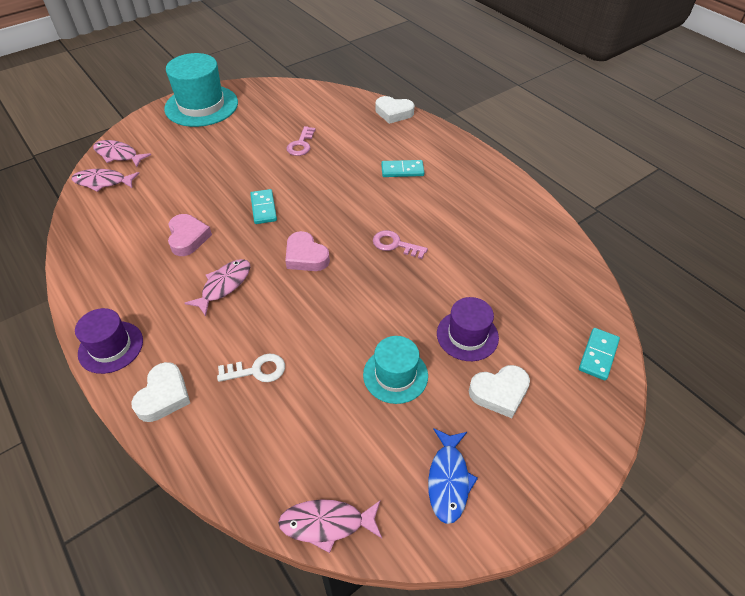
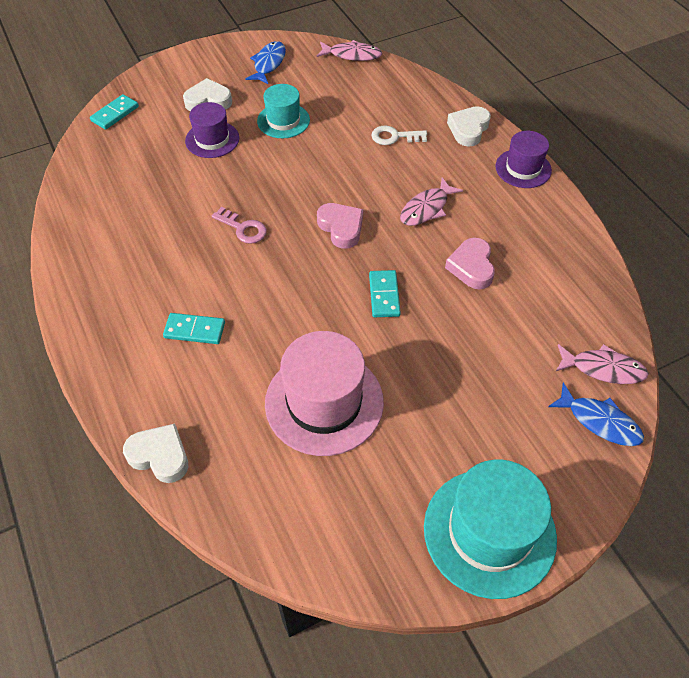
camera: 170 degrees left, 5 degrees up
(118, 155) = (599, 421): pink fish -> blue fish
(301, 144) = (324, 402): pink key -> pink hat

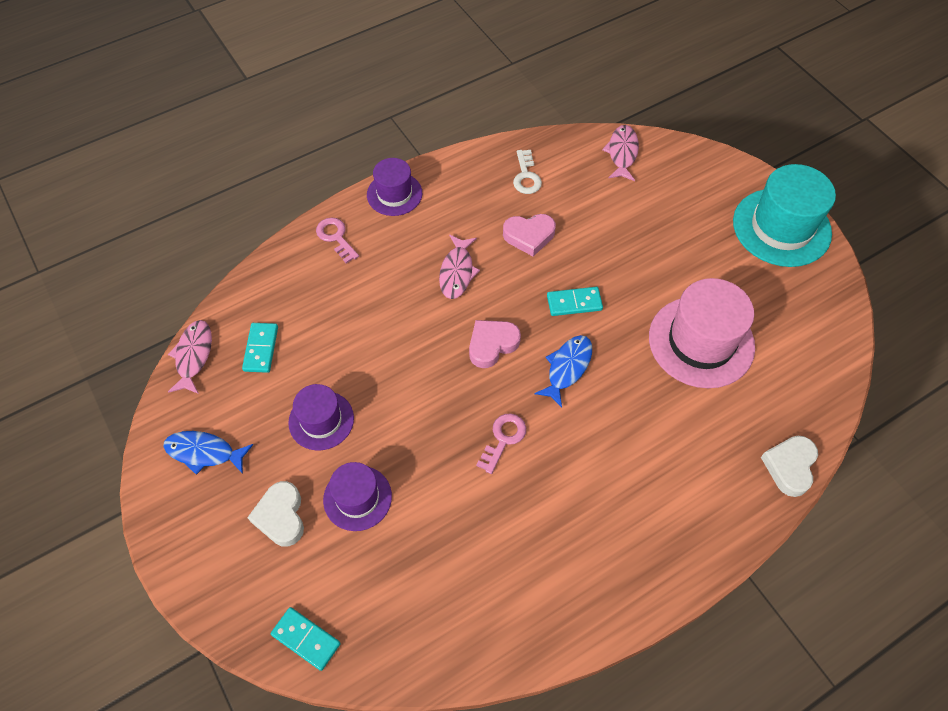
camera: 95 degrees left, 5 degrees up
(195, 330) = (647, 463): turquoise domino -> turquoise domino (261, 349)
(283, 120) = (321, 420): turquoise hat -> purple hat
(394, 137) = (349, 304): white key -> white key (526, 176)
(426, 208) = (457, 272): pink fish -> pink fish turned 60 degrees clockwise
(468, 129) = (336, 237): white heart -> pink key
(599, 421) = (671, 159): blue fish -> blue fish (567, 368)

